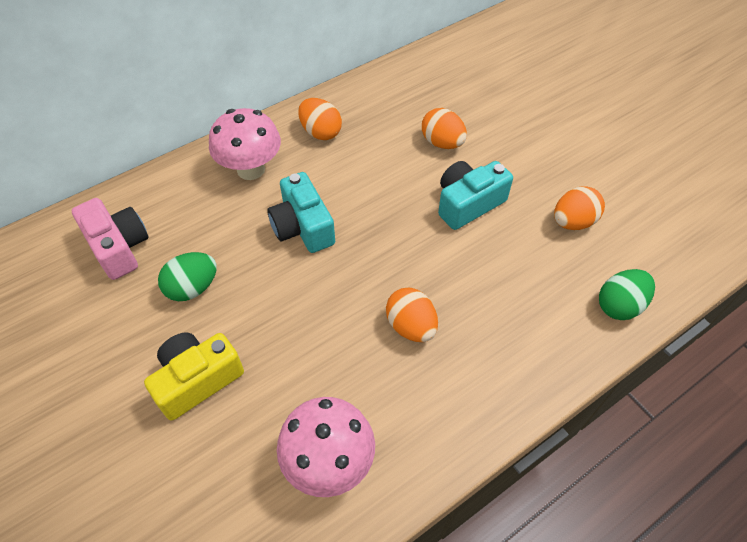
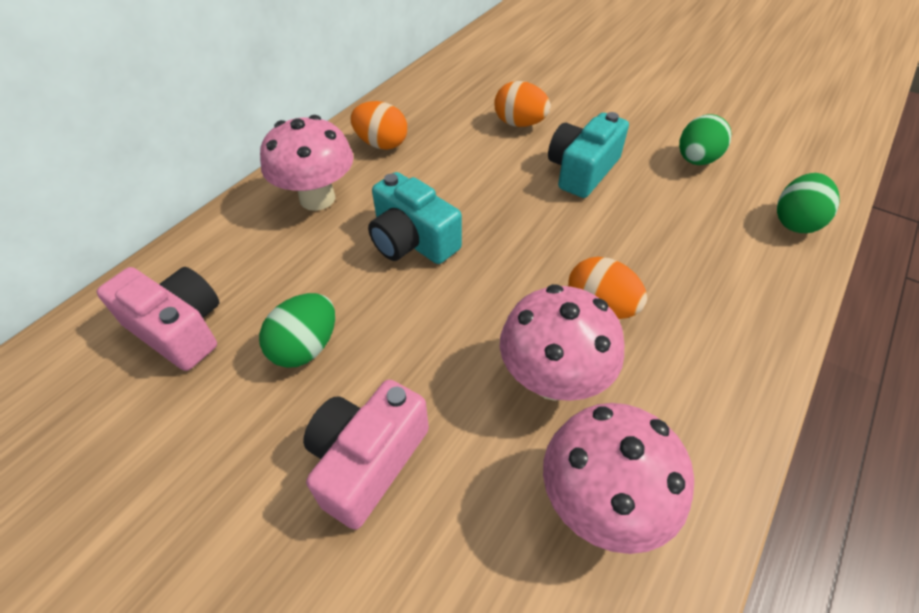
camera: 20 degrees left, 5 degrees down
(197, 380) = (367, 460): yellow camera -> pink camera
(345, 368) = (553, 379): none -> pink mushroom
(573, 222) = (696, 160): orange egg -> green egg

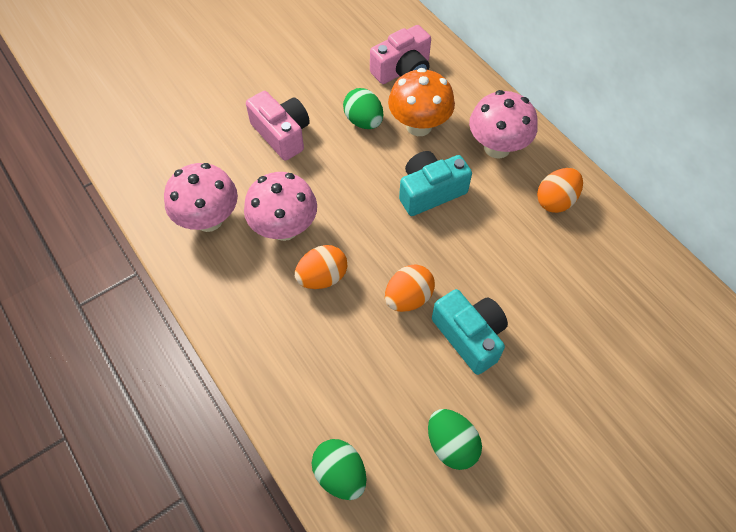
camera: 110 degrees right, 10 degrees up
(299, 279) = (419, 126): none -> orange mushroom
(520, 124) = (557, 316): orange egg -> orange egg (408, 298)

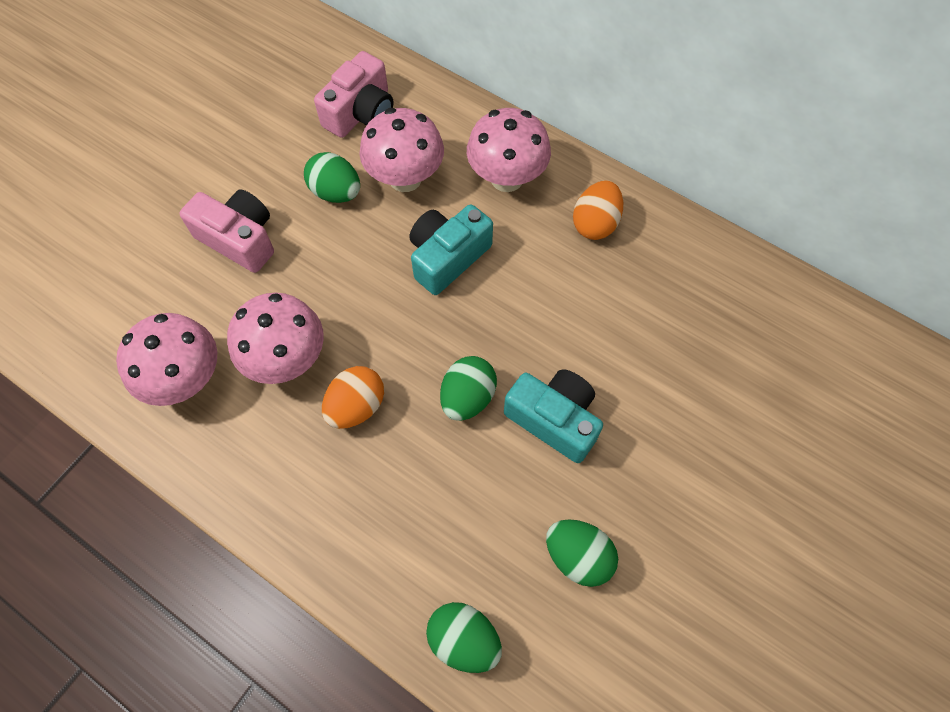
camera: 20 degrees left, 5 degrees up
(408, 298) = (467, 397): orange egg -> green egg
(419, 126) = (405, 178): orange mushroom -> pink mushroom

